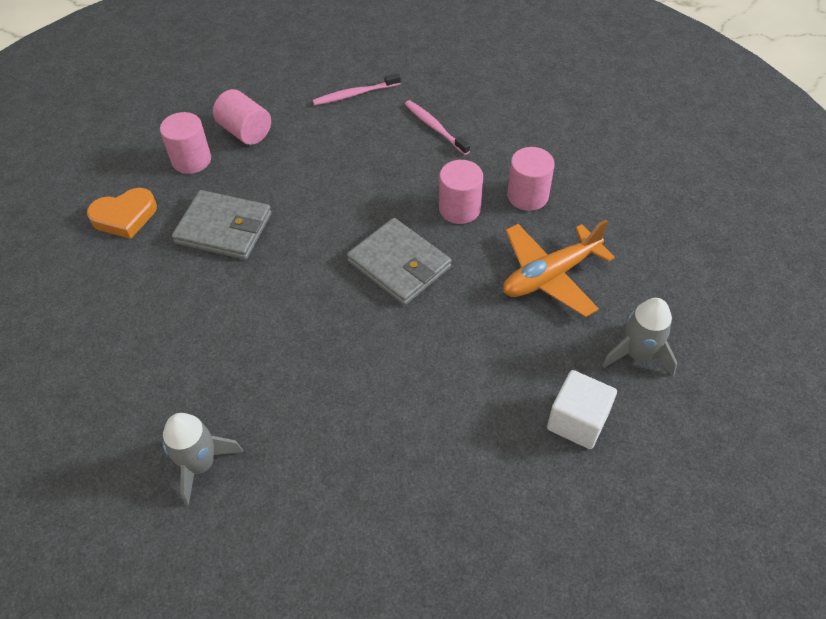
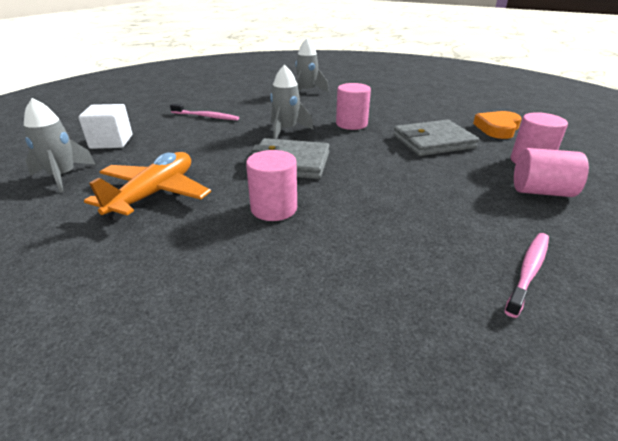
camera: 145 degrees right, 20 degrees down
(348, 336) = (286, 130): none -> grey rocket
(435, 127) = (383, 274): pink toothbrush -> pink toothbrush (206, 116)
(527, 196) = (208, 244): pink cylinder -> pink cylinder (351, 124)

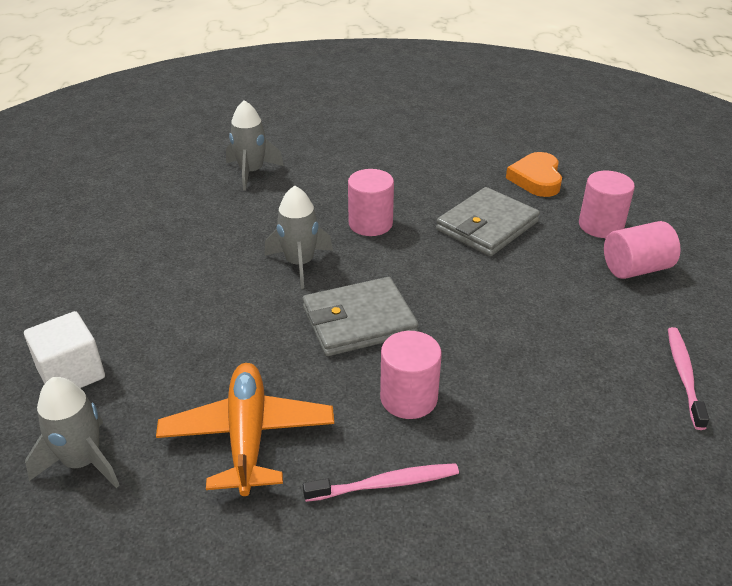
camera: 30 degrees left, 5 degrees up
(206, 116) = (157, 273): pink toothbrush -> pink toothbrush (385, 484)

